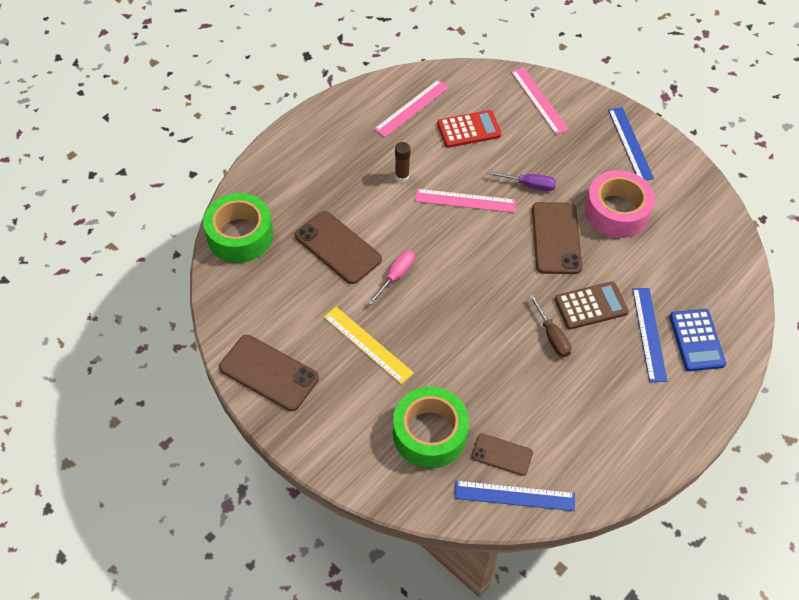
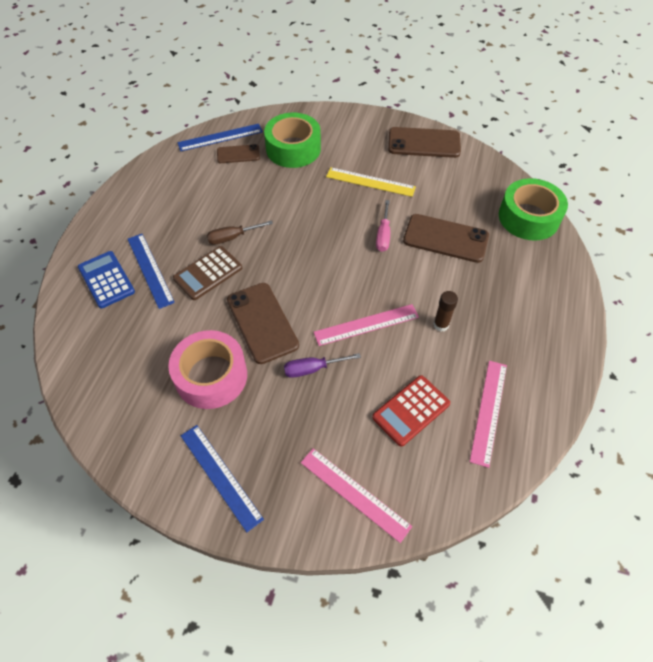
camera: 155 degrees right, 0 degrees up
(552, 337) = (232, 237): brown screwdriver -> brown screwdriver turned 60 degrees counterclockwise

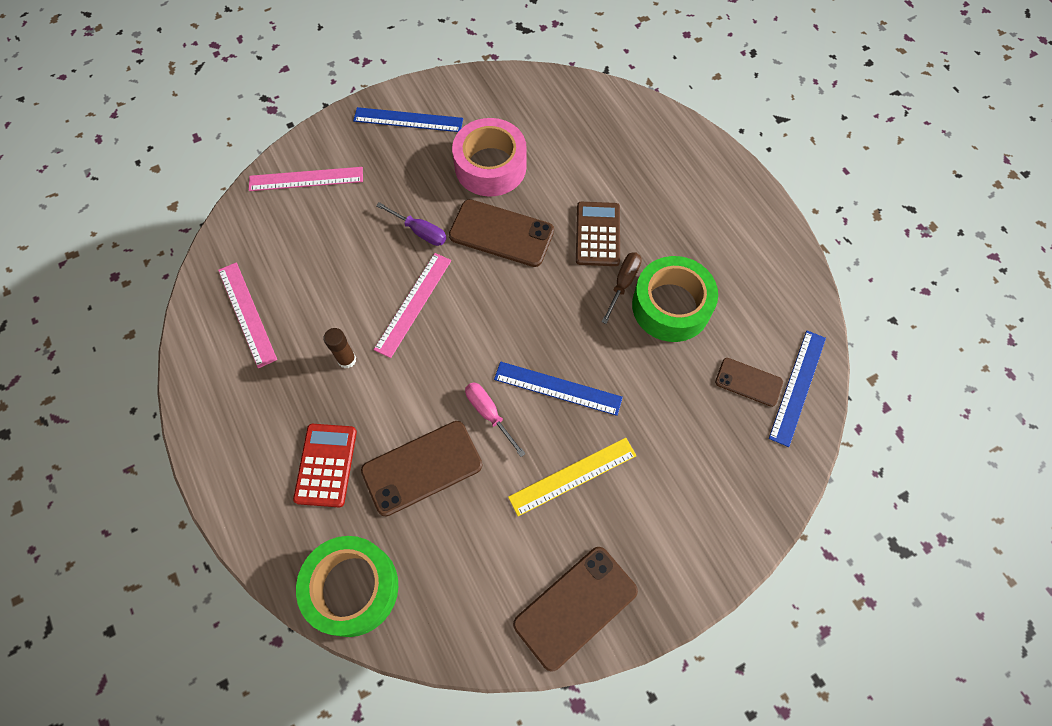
camera: 135 degrees right, 10 degrees up
(106, 280) = (667, 162): blue calculator -> none
(150, 270) = (647, 197): blue ruler -> blue ruler (558, 388)
(238, 154) = (748, 382): brown phone -> brown phone turned 75 degrees clockwise
(293, 149) = (706, 446): green tape -> green tape (671, 306)
(312, 369) = (420, 232): purple screwdriver -> purple screwdriver turned 90 degrees clockwise
(411, 410) = (312, 264): red calculator -> red calculator (326, 465)

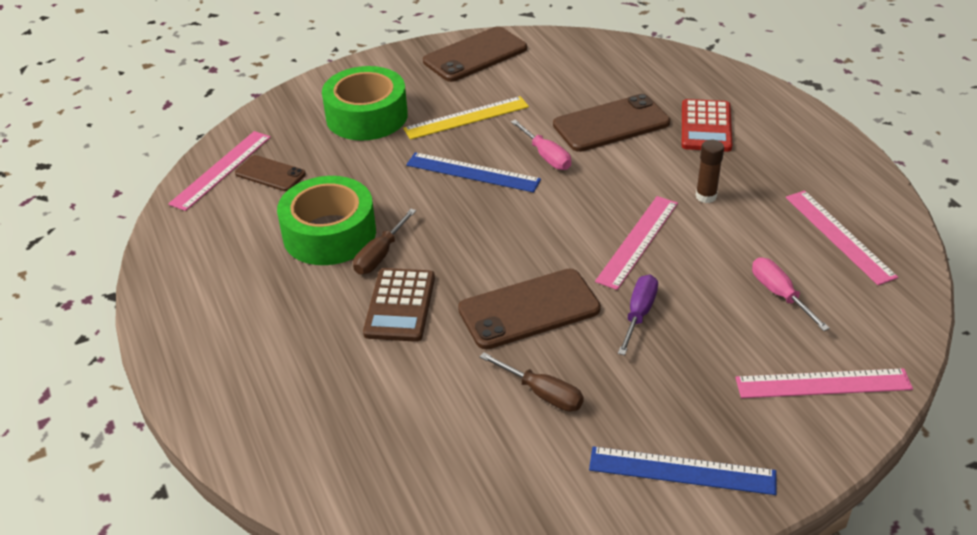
camera: 175 degrees left, 25 degrees down
(313, 252) = (779, 294): none -> pink screwdriver
(352, 588) = (662, 64): green tape -> green tape (367, 116)
(420, 232) = (639, 313): purple screwdriver -> purple screwdriver turned 75 degrees clockwise
(490, 166) = (543, 394): pink tape -> brown screwdriver
(501, 233) = (529, 309): brown phone -> brown phone turned 45 degrees counterclockwise
(798, 387) = (221, 170): blue ruler -> pink ruler

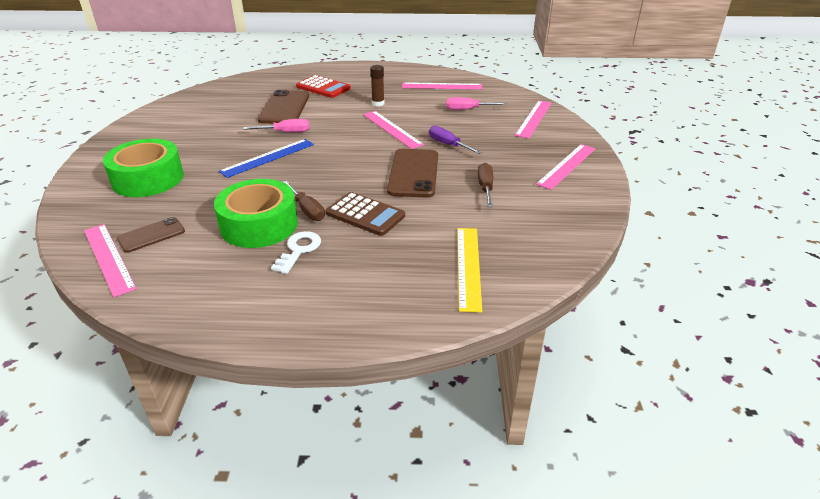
camera: 65 degrees left, 5 degrees down
(300, 284) = (299, 250): none -> white key
(466, 118) = (210, 145): yellow ruler -> yellow ruler (469, 267)
(475, 55) = (148, 126): brown phone -> none
(543, 394) = (485, 187): brown screwdriver -> brown screwdriver turned 60 degrees counterclockwise
(682, 471) = (567, 166): blue ruler -> pink ruler

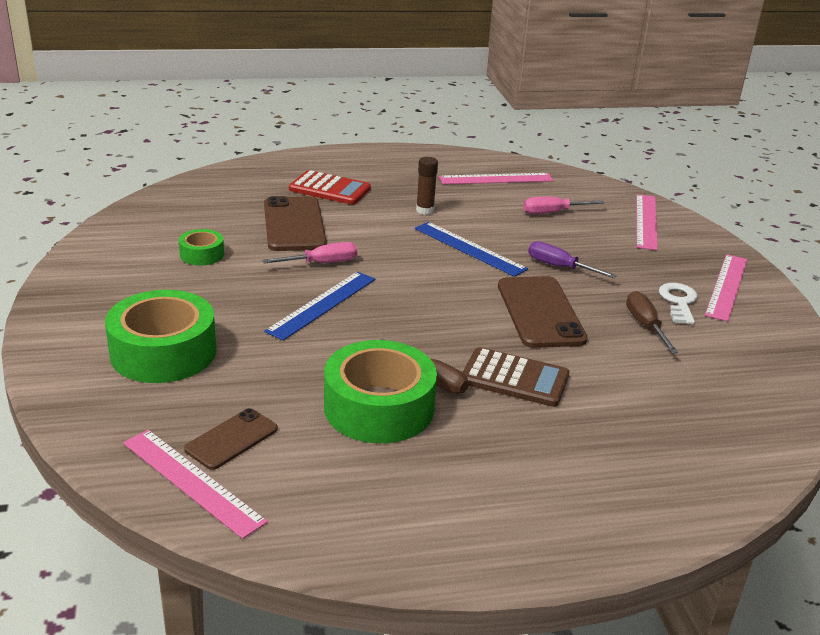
camera: 15 degrees left, 5 degrees down
(213, 122) = (202, 254): none -> green tape
(299, 250) = (459, 439): white key -> white key (678, 302)
(392, 129) = (469, 248): pink ruler -> blue ruler
(469, 267) = (692, 438): yellow ruler -> none

